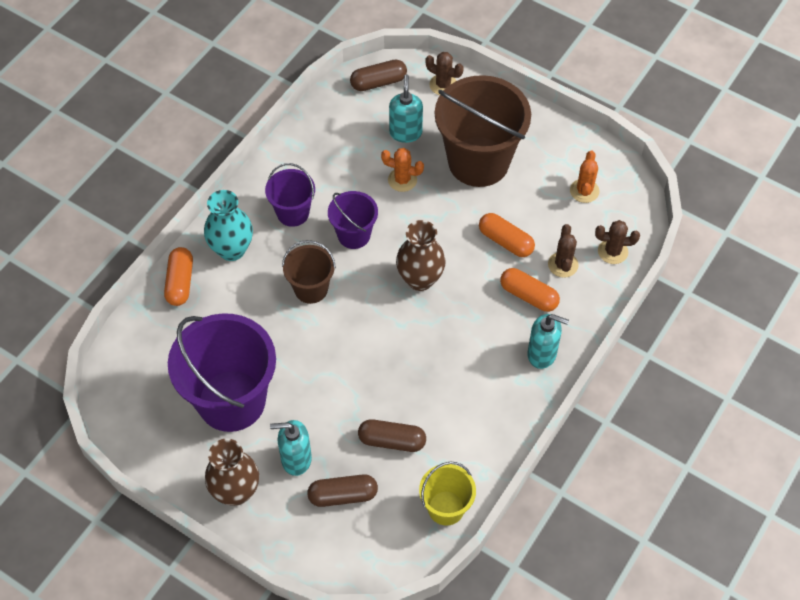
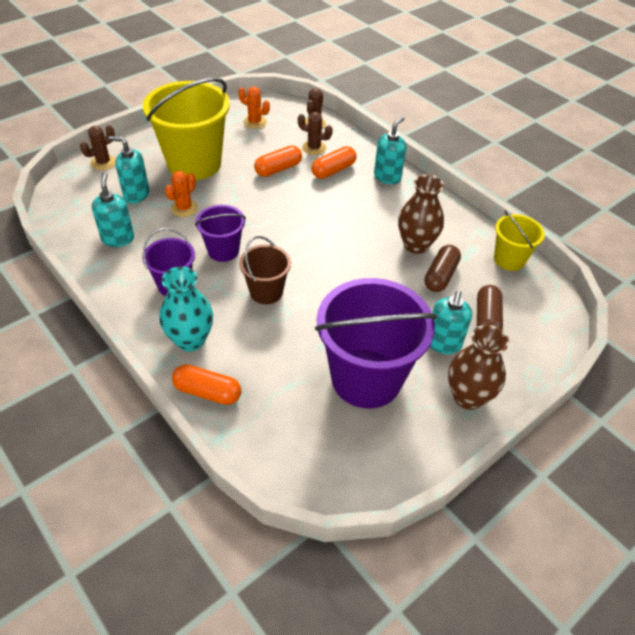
camera: 75 degrees left, 10 degrees down
(337, 145) = (118, 238): none -> turquoise soap dispenser
(378, 82) = (69, 197): brown capsule -> none
(420, 279) = (290, 222): brown vase -> brown vase (416, 245)
(478, 162) = (194, 163): brown bucket -> yellow bucket

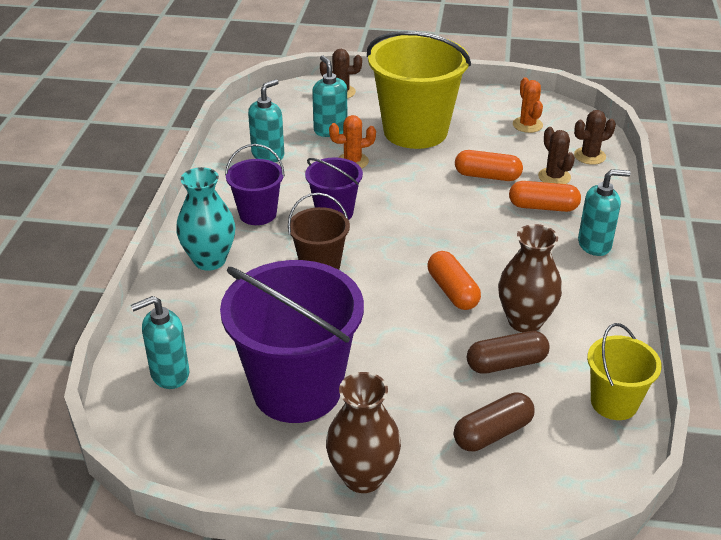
camera: 50 degrees right, 10 degrees down
(207, 392) = (166, 304): orange capsule -> orange capsule (452, 291)
(443, 343) = (412, 418): turquoise soap dispenser -> turquoise soap dispenser (169, 374)

